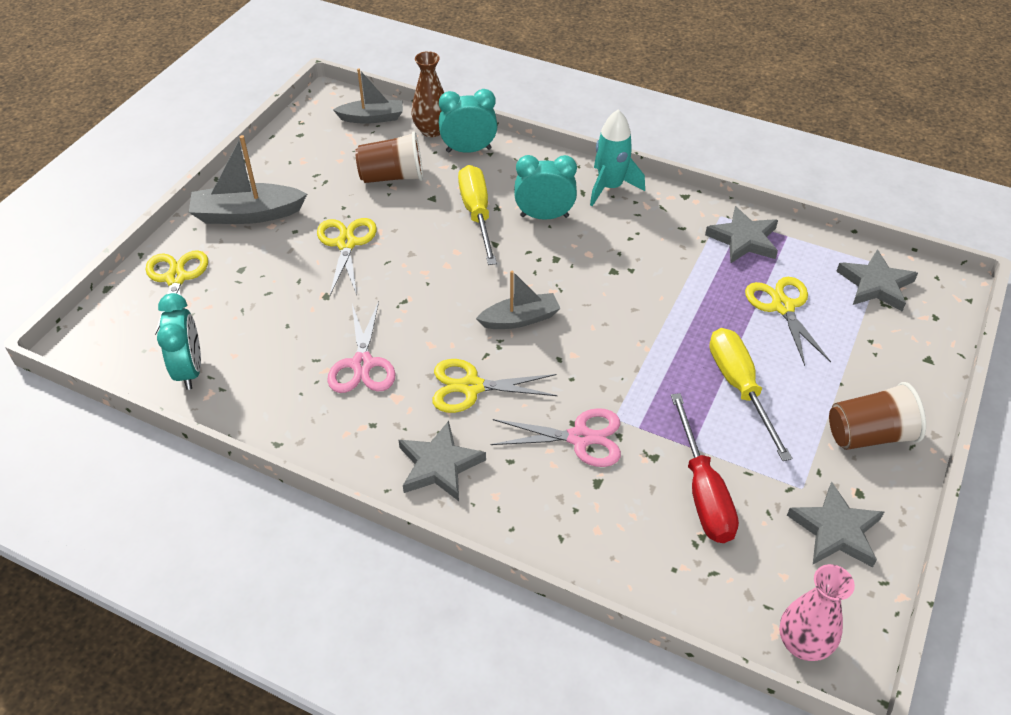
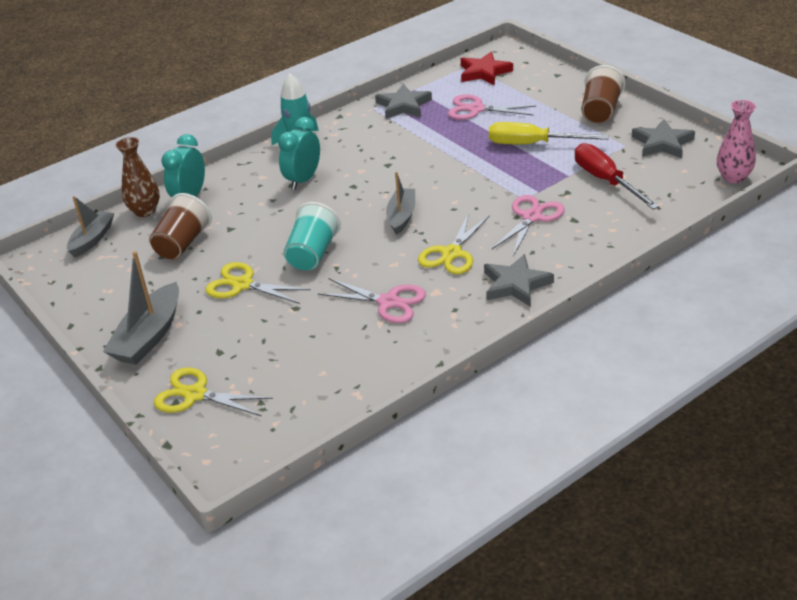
camera: 60 degrees left, 10 degrees down
(190, 370) = (320, 402): turquoise clock -> none
(418, 274) = (312, 254): none -> turquoise cup
(477, 214) = (271, 210): yellow screwdriver -> none
(703, 491) = (606, 181): red screwdriver -> red screwdriver turned 135 degrees counterclockwise
(783, 307) = (476, 109): yellow scissors -> pink scissors
(876, 285) = (484, 72): grey star -> red star

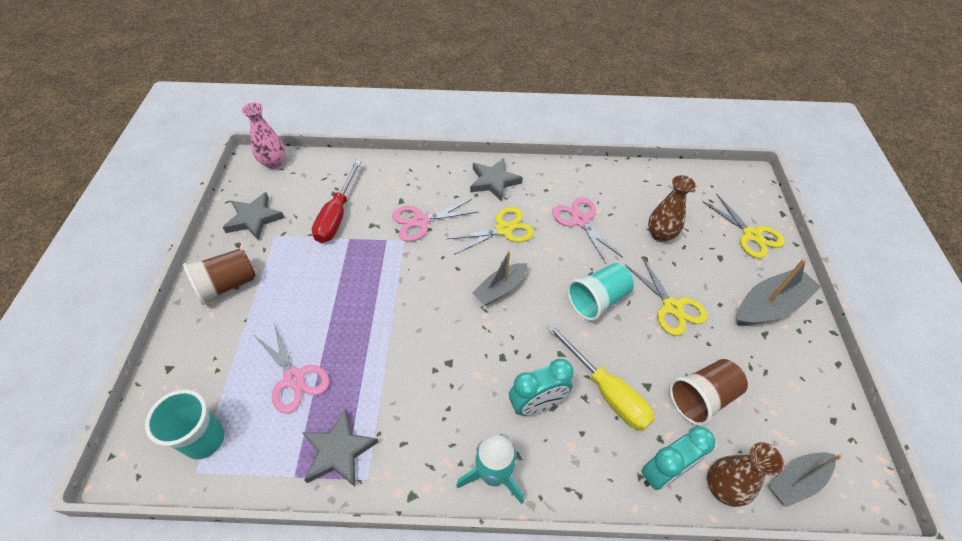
camera: 145 degrees left, 15 degrees up
(295, 337) = (660, 235): none -> brown vase
(484, 72) = (204, 440): red star -> turquoise cup
(532, 144) = (323, 290): yellow screwdriver -> yellow screwdriver (606, 391)

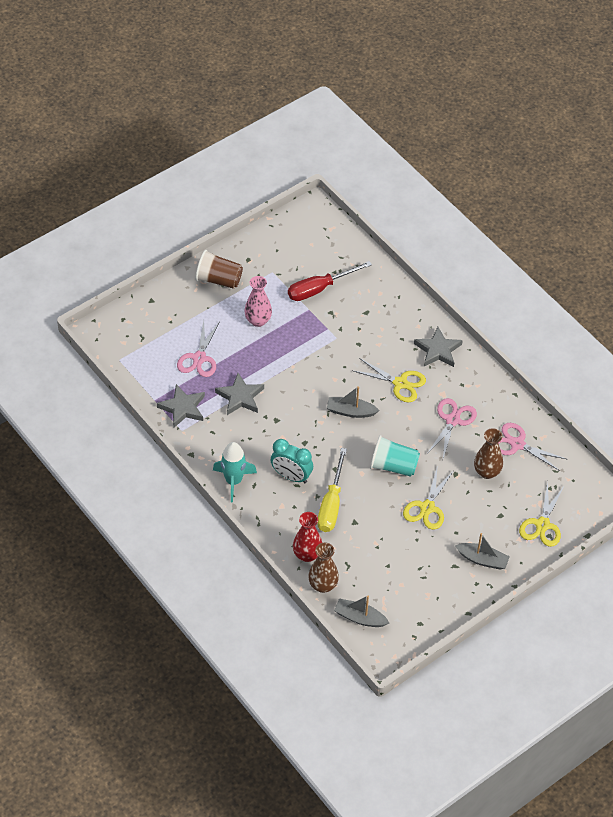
camera: 50 degrees right, 0 degrees up
(204, 440) = (135, 349): turquoise cup -> none
(254, 219) = (273, 250): grey star -> grey star (240, 397)
(274, 163) = (324, 220): pink vase -> pink vase (258, 320)
(421, 221) = (360, 335): pink scissors -> pink scissors (517, 444)
(664, 471) = (307, 555): turquoise clock -> red vase
(702, 398) = (372, 552): brown cup -> none
(769, 305) = (482, 559): grey boat -> grey boat, size x0.67

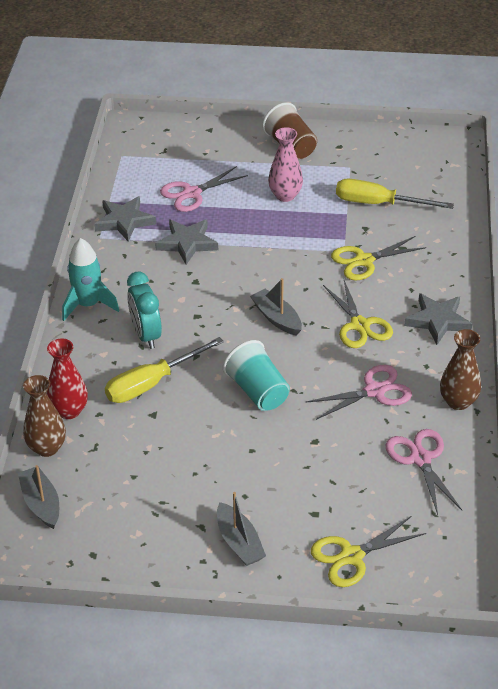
camera: 45 degrees right, 10 degrees down
(319, 289) = (378, 204): red screwdriver -> yellow screwdriver
(427, 507) = (244, 452): yellow scissors -> yellow scissors (364, 261)
(487, 472) = (352, 462): brown vase -> brown vase (458, 402)

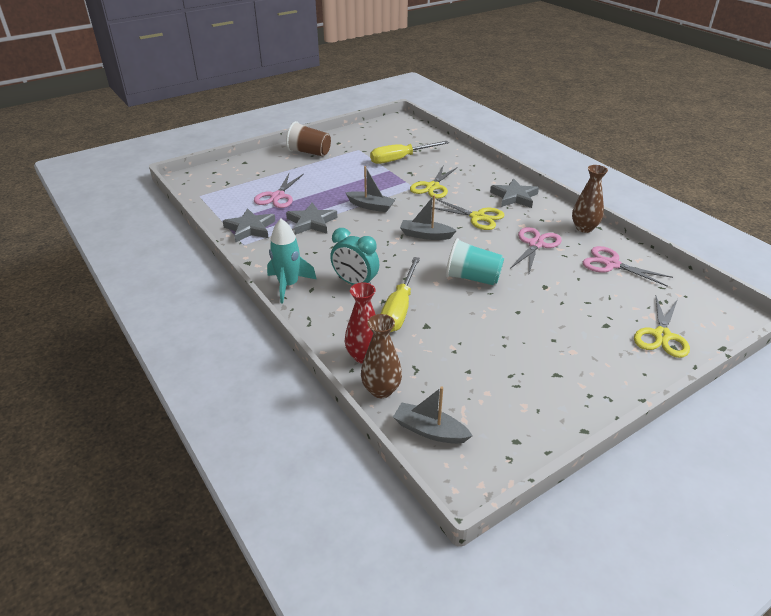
camera: 40 degrees left, 5 degrees down
(239, 542) = (593, 369): grey boat -> grey boat (371, 206)
(285, 195) = (340, 175): pink vase -> none

